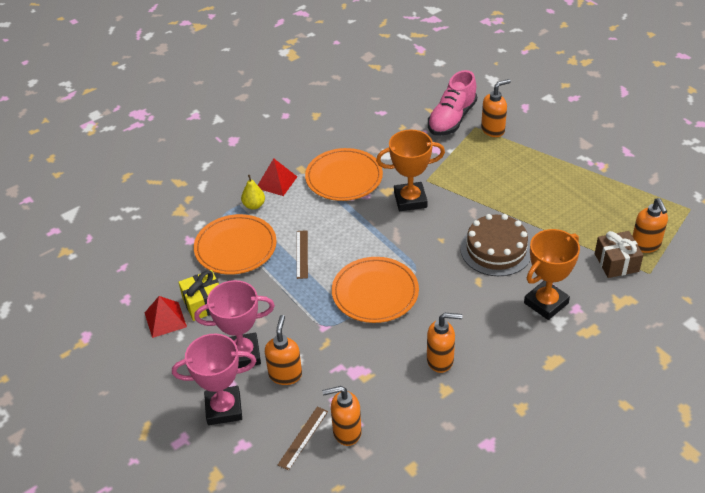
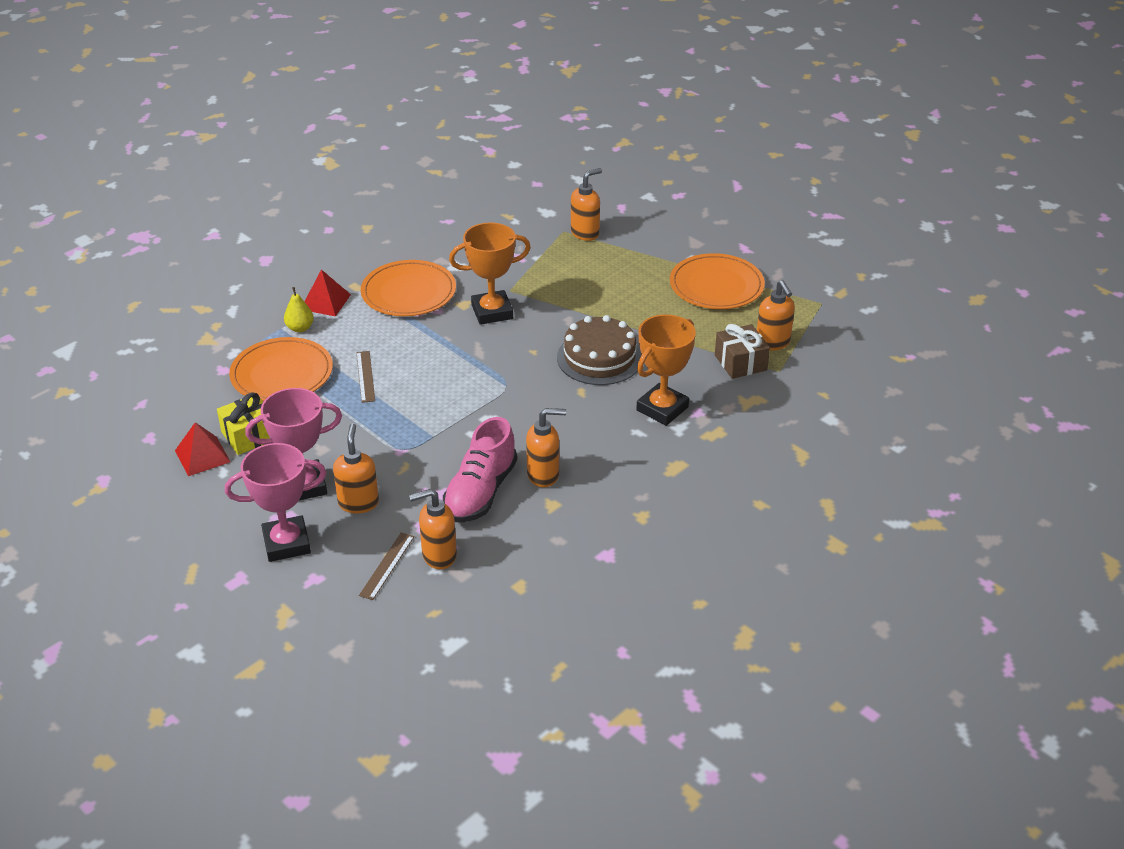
camera: 10 degrees left, 5 degrees down
(375, 292) = (459, 411): orange plate -> orange plate (716, 286)
(452, 119) = (534, 224): pink shoe -> pink shoe (480, 492)

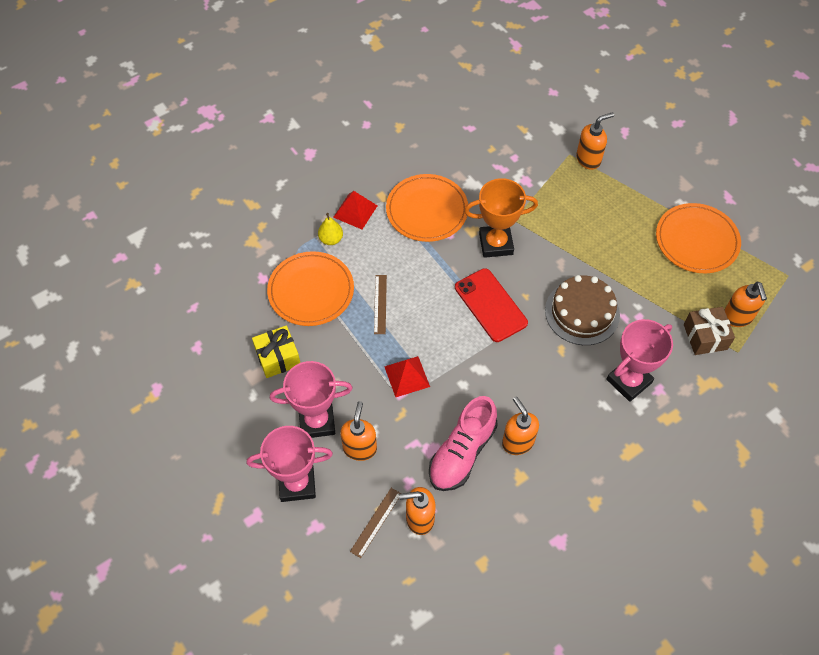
camera: 10 degrees right, 20 degrees up
(202, 456) = (238, 374): red pyramid -> red pyramid (407, 376)
(494, 363) = (490, 305): none -> red phone
(544, 475) = (517, 442): orange soap dispenser -> orange soap dispenser turned 120 degrees counterclockwise
(662, 409) = (629, 381): orange trophy -> pink trophy

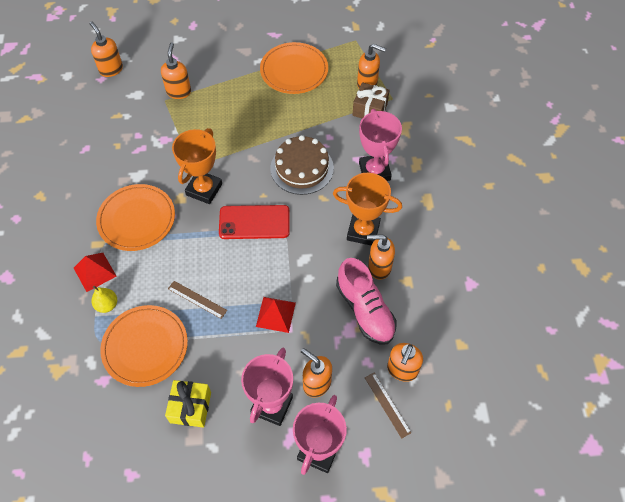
camera: 60 degrees left, 0 degrees up
(549, 406) = (363, 231): none -> orange trophy
(569, 92) = (111, 69): none -> orange soap dispenser

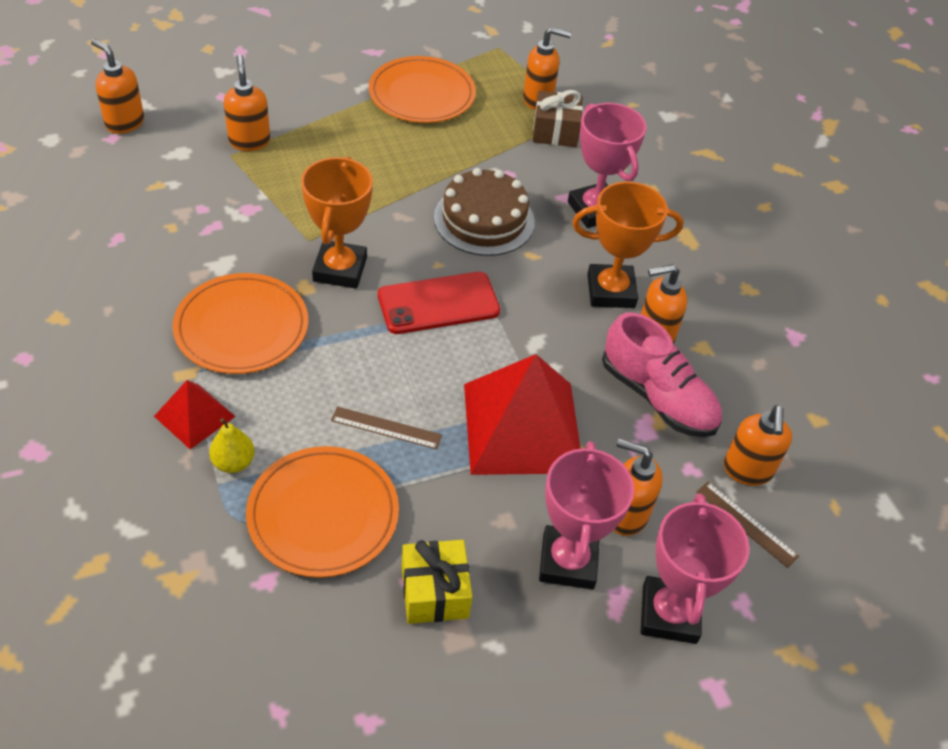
camera: 20 degrees left, 10 degrees down
(276, 314) = (522, 427): red pyramid -> red pyramid, size x1.99

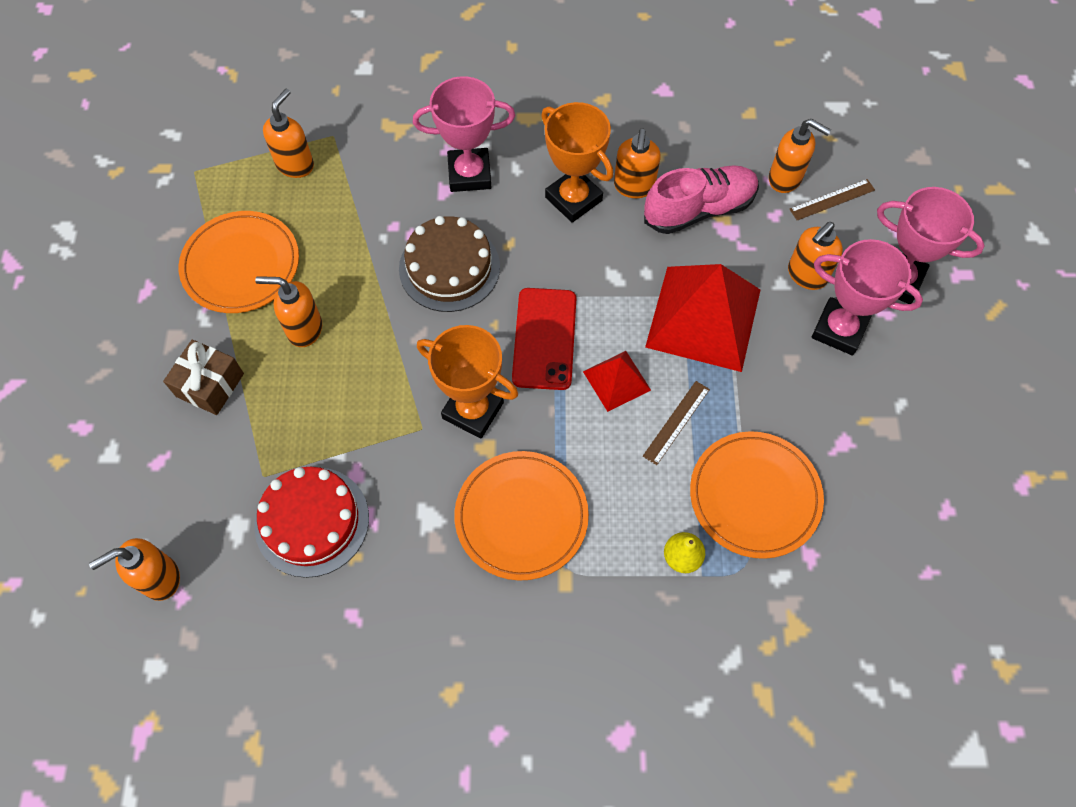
camera: 65 degrees left, 15 degrees up
(194, 416) = (619, 581): red pyramid -> red pyramid (616, 380)
(197, 193) = (312, 521): none -> red cake
(249, 141) = (247, 451): orange soap dispenser -> orange soap dispenser (304, 329)
(434, 592) = (846, 432): yellow gift -> none
(555, 131) = (349, 167): brown gift -> brown gift (210, 385)
(611, 291) = (573, 199): orange trophy -> orange trophy turned 60 degrees counterclockwise

